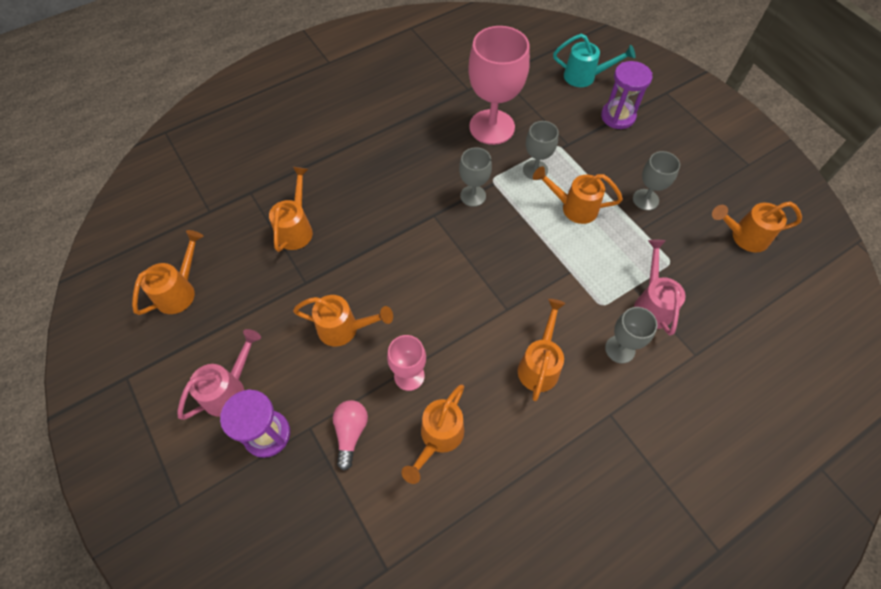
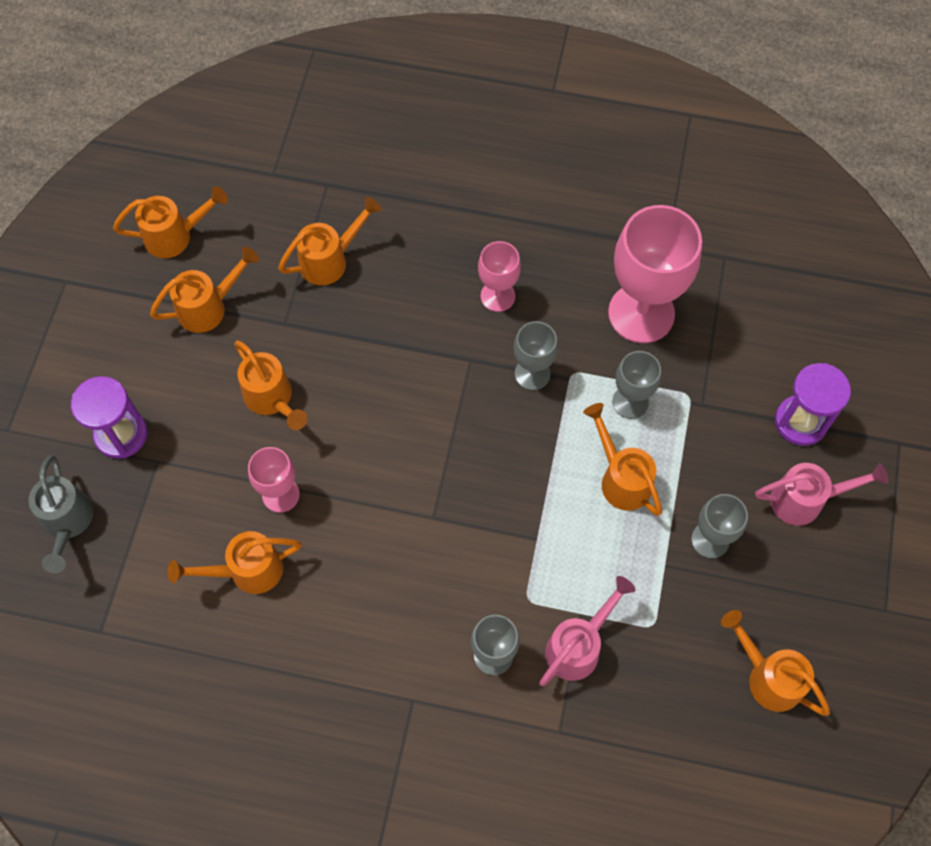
camera: 45 degrees right, 5 degrees up
(229, 389) = (129, 367): pink watering can -> pink watering can (805, 500)
(289, 523) = (68, 523): none -> grey watering can
(350, 433) = (184, 497): pink light bulb -> none
(411, 174) = (497, 296): none -> pink goblet
(539, 365) = (403, 596): orange watering can -> orange watering can (209, 307)
(585, 77) = (822, 341): turquoise watering can -> none

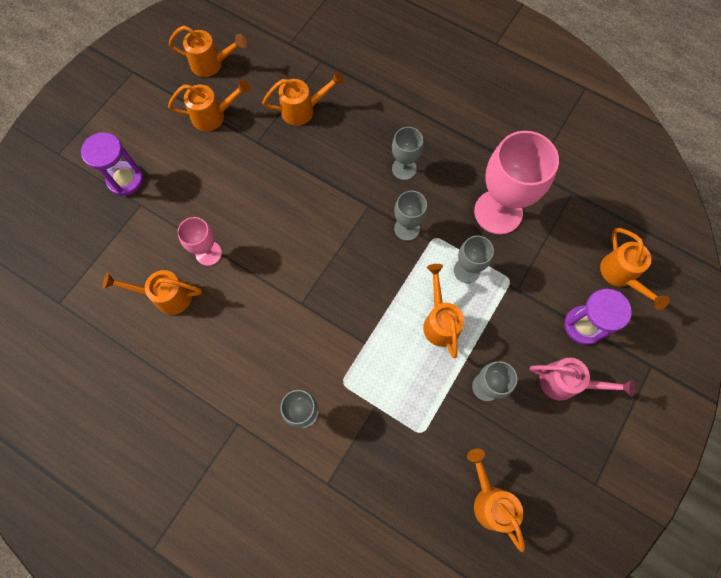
camera: 20 degrees right, 5 degrees up
(68, 523) = (69, 225): grey watering can -> none
(272, 399) = (229, 188): orange watering can -> orange watering can (621, 275)
(497, 296) = (404, 169): pink goblet -> grey goblet
(578, 646) = (364, 428): pink watering can -> none

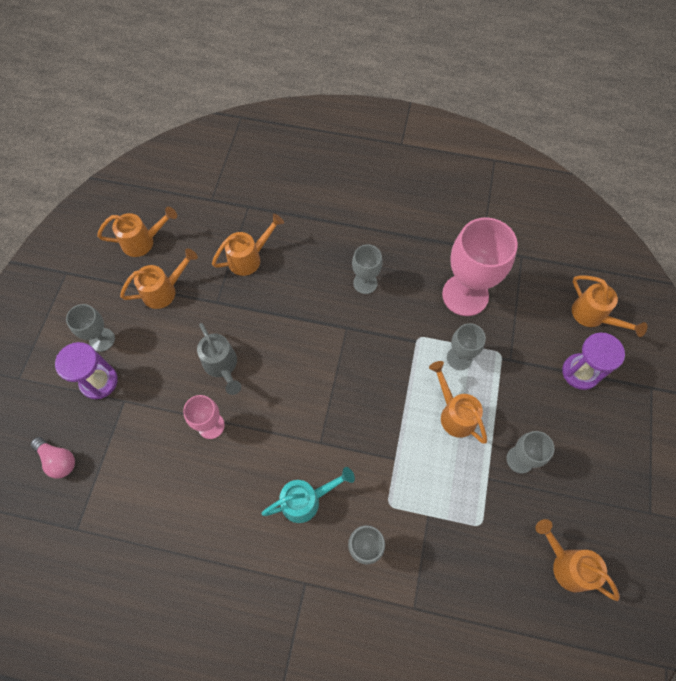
camera: 20 degrees left, 5 degrees down
(66, 237) = (58, 460): none -> pink light bulb
(166, 296) = (185, 483): orange watering can -> none
(239, 202) = (222, 366): none -> grey watering can
(268, 351) = (306, 500): none -> turquoise watering can
(407, 228) = (390, 338): grey goblet -> grey goblet (102, 340)
(565, 383) = (587, 430): pink watering can -> none

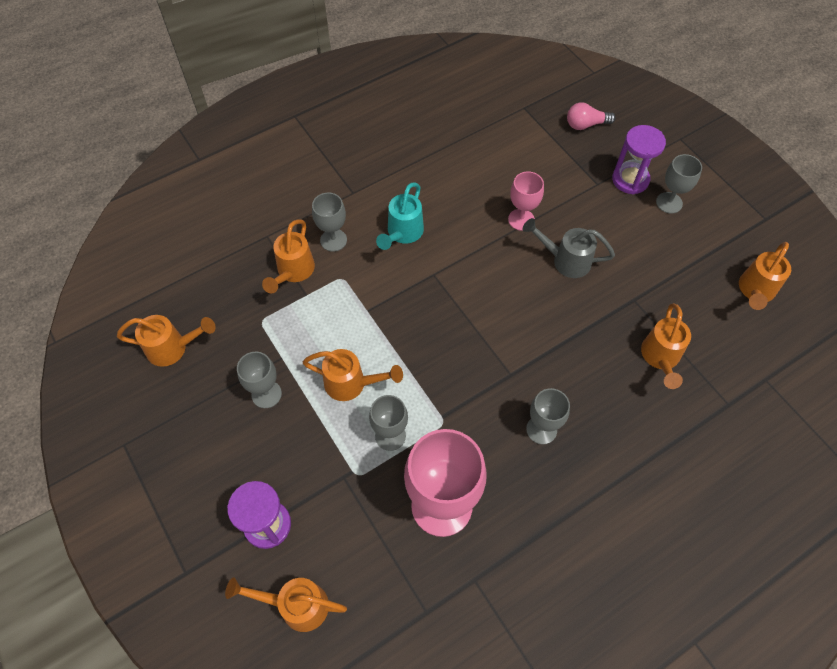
camera: 135 degrees right, 5 degrees down
(164, 291) = (682, 271): orange watering can -> orange watering can (293, 272)

